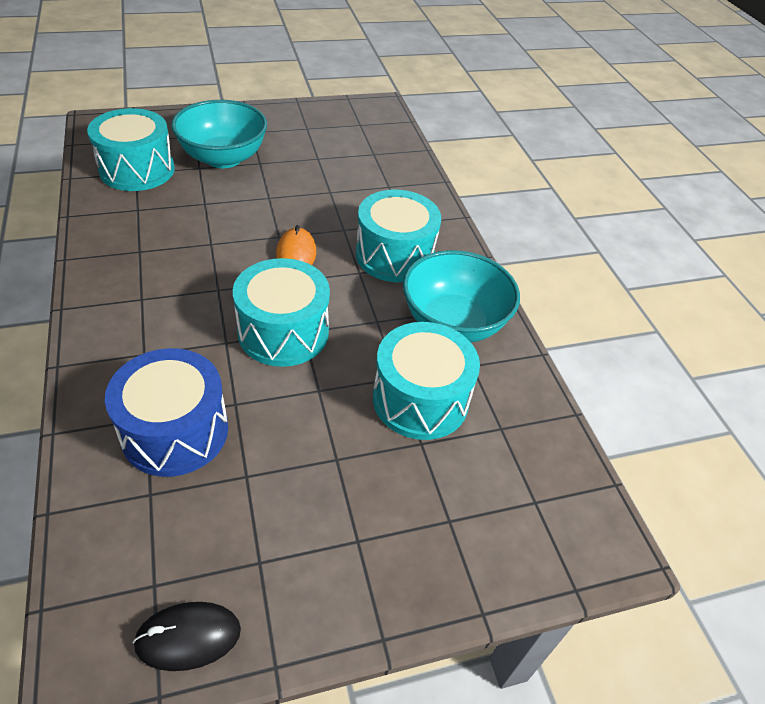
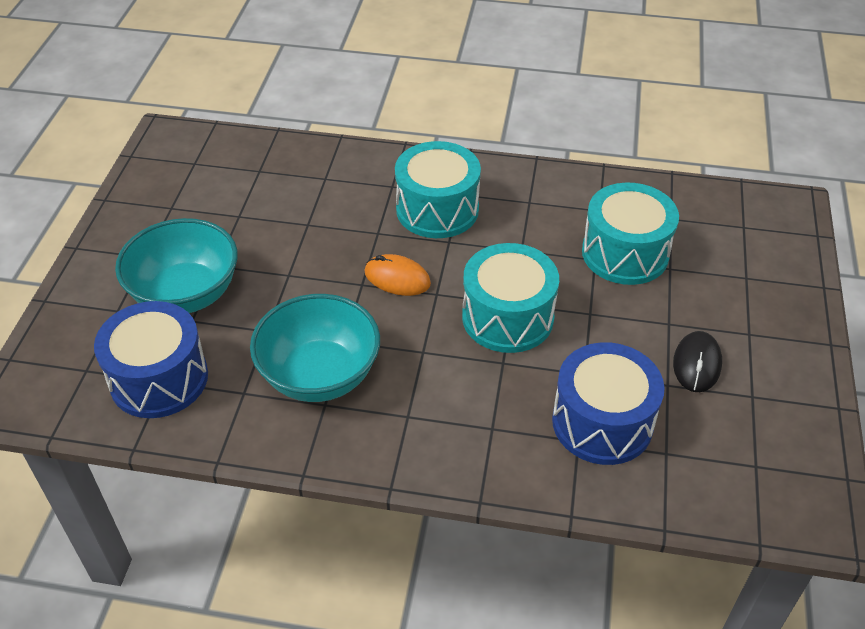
camera: 60 degrees left, 0 degrees up
(137, 170) = (159, 379): turquoise drum -> blue drum
(188, 637) = (805, 452): black mouse -> black mouse (696, 364)
(453, 323) = (546, 203): turquoise bowl -> turquoise bowl (320, 375)

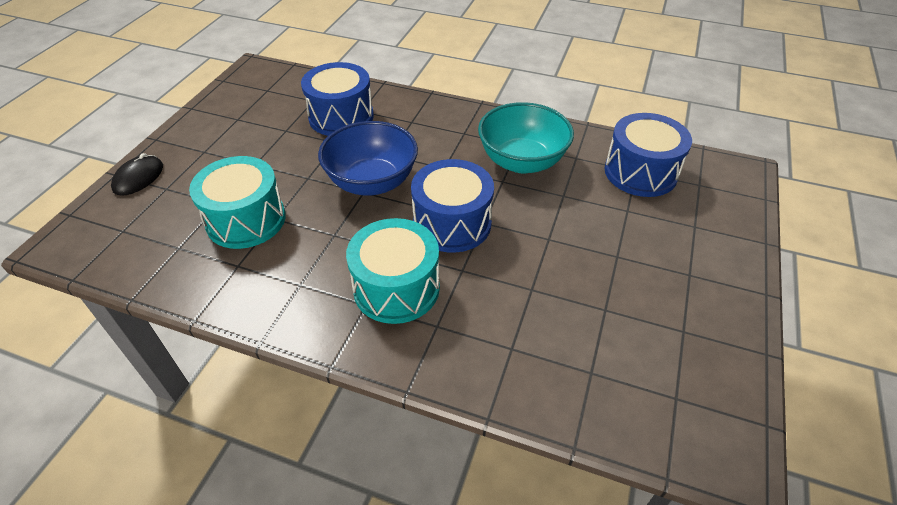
camera: 170 degrees left, 0 degrees up
(186, 294) = (638, 232): turquoise bowl -> none
(397, 278) = (452, 223): orange mouse -> blue drum
(507, 317) = (372, 182): turquoise drum -> blue bowl
(696, 364) = (257, 138): black mouse -> black mouse (138, 178)

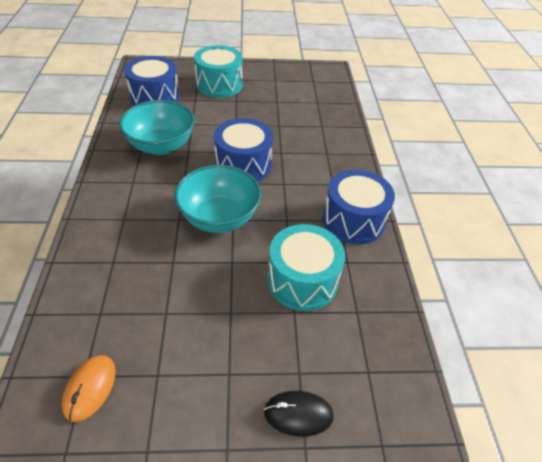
camera: 115 degrees left, 0 degrees up
(255, 91) = (90, 388): none -> orange mouse
(341, 117) = (128, 274): blue drum -> blue drum (353, 220)
(372, 182) = (219, 218): blue bowl -> turquoise bowl
(396, 288) = (312, 175): turquoise drum -> turquoise drum (219, 85)

